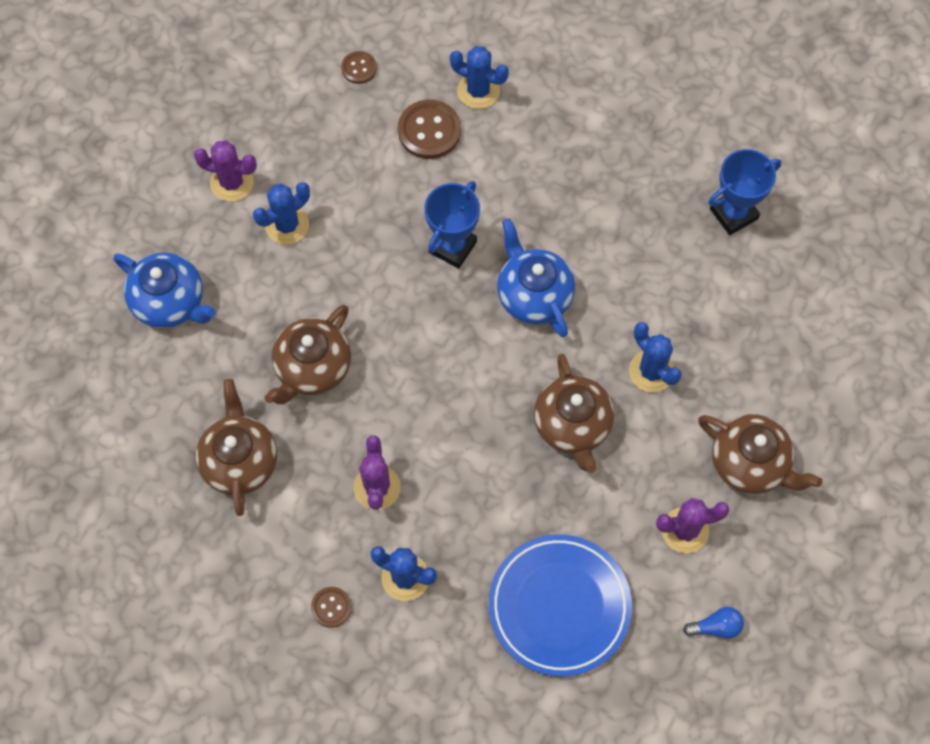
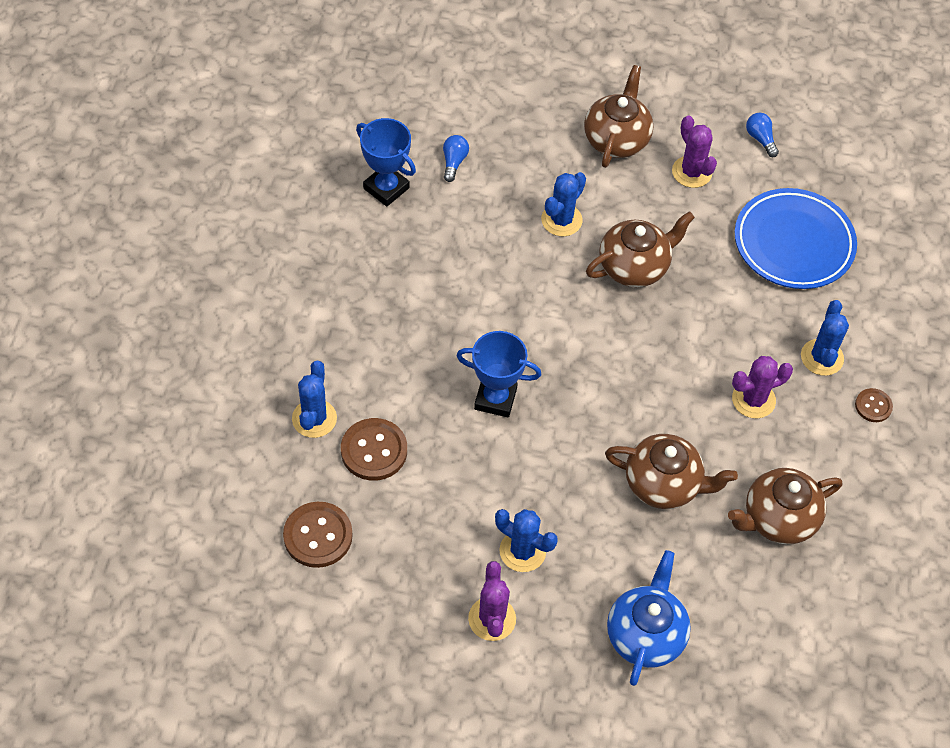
camera: 110 degrees left, 10 degrees down
(359, 68) = (318, 536): brown button -> brown button, size x1.76
(533, 295) = (521, 322): blue teapot -> none
(754, 287) = (454, 162): none -> blue light bulb

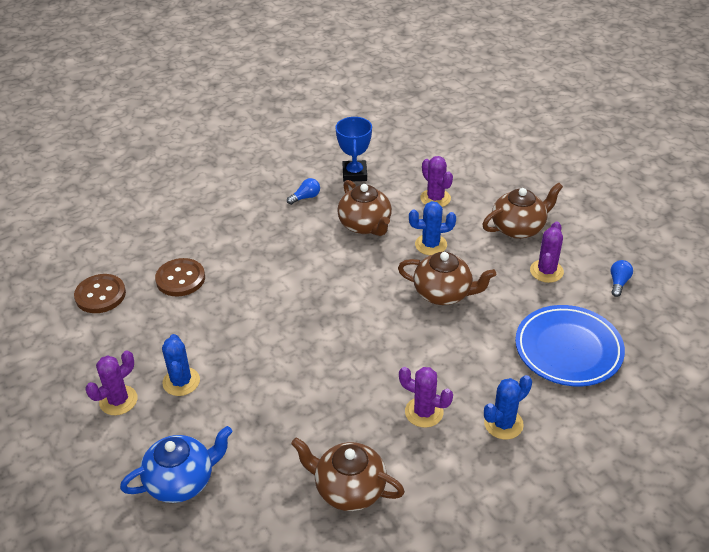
camera: 50 degrees right, 15 degrees down
(314, 418) = (175, 245): blue cactus -> none
(454, 162) = (407, 184): blue light bulb -> blue light bulb (305, 197)
(495, 398) = (274, 300): blue trophy -> none
(502, 160) = (435, 198): none -> purple cactus
(664, 484) = (305, 412): brown teapot -> brown teapot (365, 225)
(873, 406) = (503, 478): brown button -> none

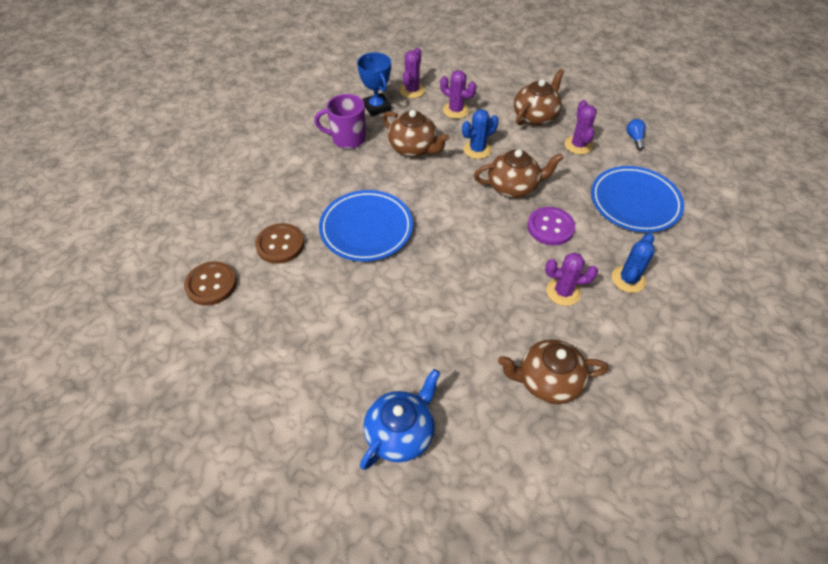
camera: 25 degrees left, 10 degrees up
(118, 400) = (292, 380): purple cactus -> purple cactus (412, 90)
(181, 382) = (341, 340): blue cactus -> none
(268, 289) = (366, 229): none -> blue plate
(305, 197) = (347, 139): blue light bulb -> purple mug
(455, 345) = (550, 227): none -> purple button

